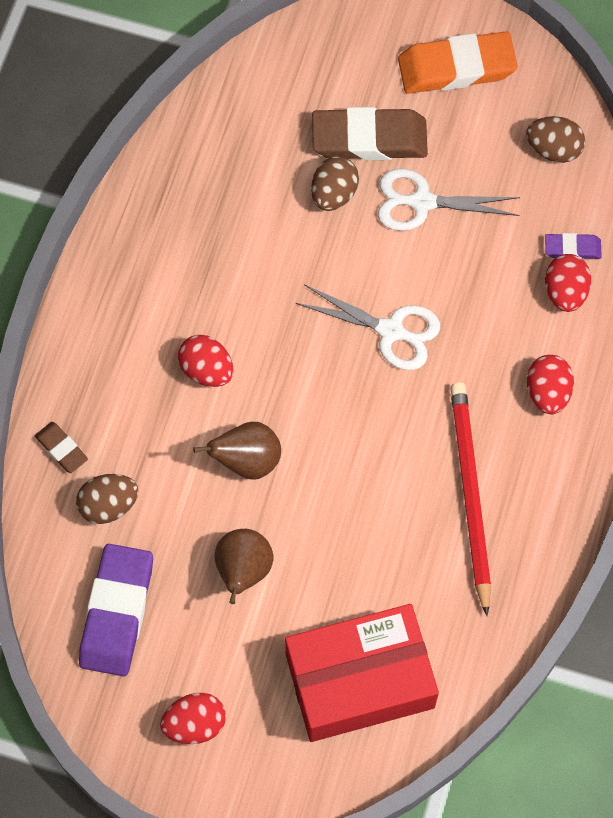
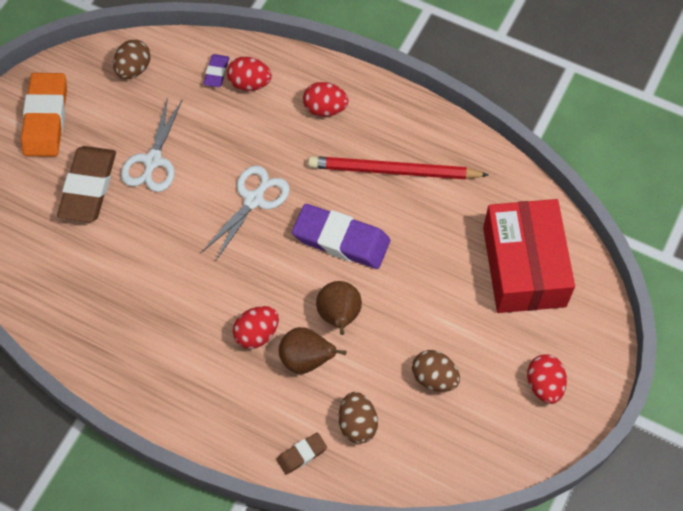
camera: 80 degrees left, 5 degrees down
(117, 612) = (447, 430): purple eraser -> purple eraser (341, 240)
(243, 571) = (428, 332): brown pear -> brown pear (306, 360)
(334, 194) = (129, 219): brown egg -> brown egg (434, 378)

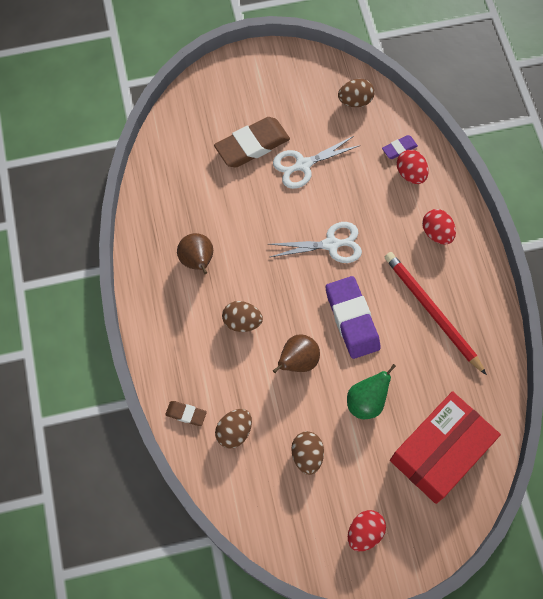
camera: 50 degrees right, 5 degrees up
(46, 118) = (275, 83): orange eraser -> none
(257, 334) = (242, 322): red egg -> brown egg
(306, 360) = (250, 365): brown pear -> brown pear (197, 261)
(428, 289) = (366, 402): none -> green pear

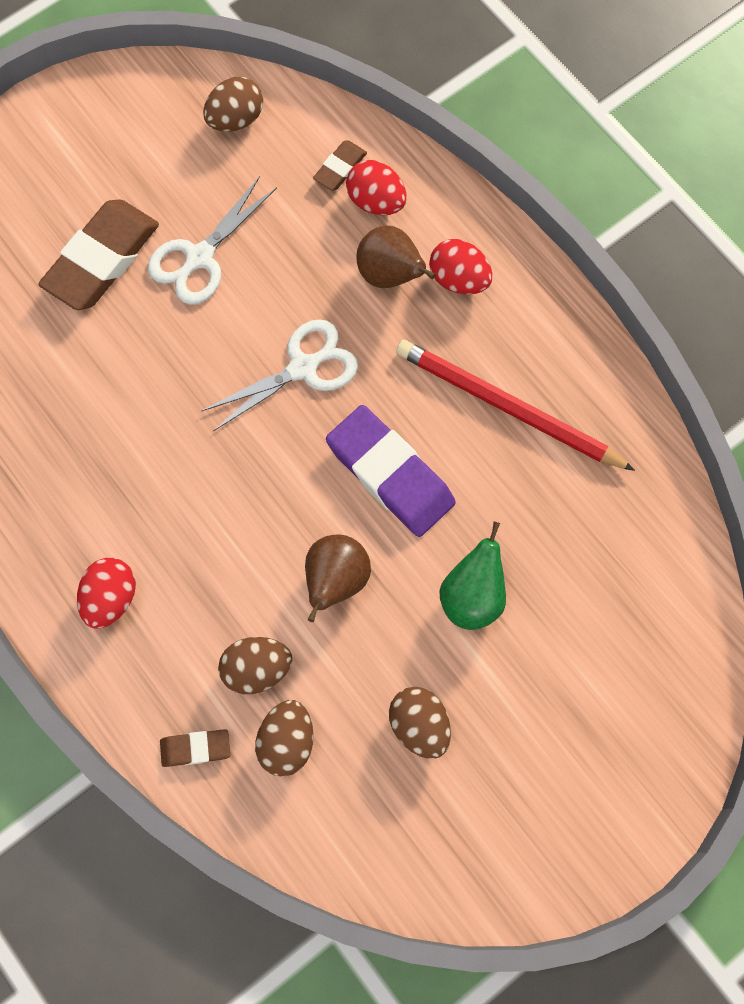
camera: 25 degrees left, 5 degrees up
(197, 261) = (99, 488): brown pear -> brown pear (390, 275)
(242, 322) = (218, 556): brown egg -> brown egg (257, 668)
(364, 532) = (563, 805): red egg -> red egg (111, 597)
(399, 148) = (340, 168): purple eraser -> brown eraser
(440, 452) = (619, 623): red box -> none

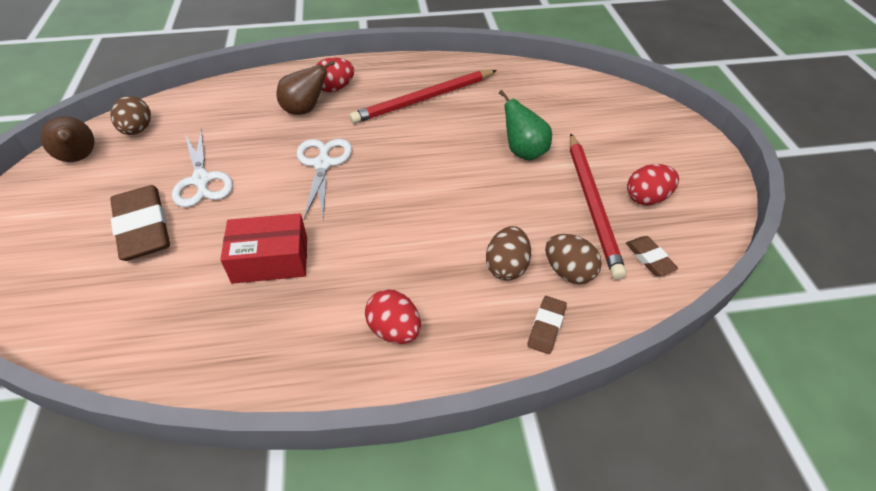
camera: 60 degrees left, 25 degrees down
(131, 417) = (270, 260): none -> red box
(336, 580) = (472, 204): brown pear -> brown pear (79, 158)
(340, 168) = (221, 103): brown eraser -> brown eraser (649, 258)
(376, 201) = (257, 99): red egg -> red egg (647, 198)
(390, 474) = (423, 155): purple eraser -> none
(419, 724) = (592, 204): brown egg -> red pencil

